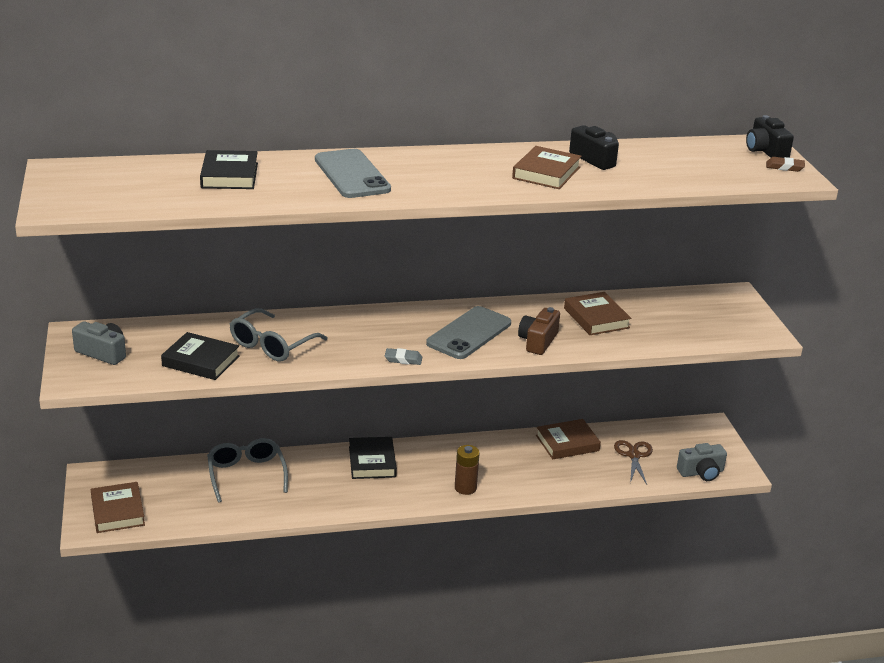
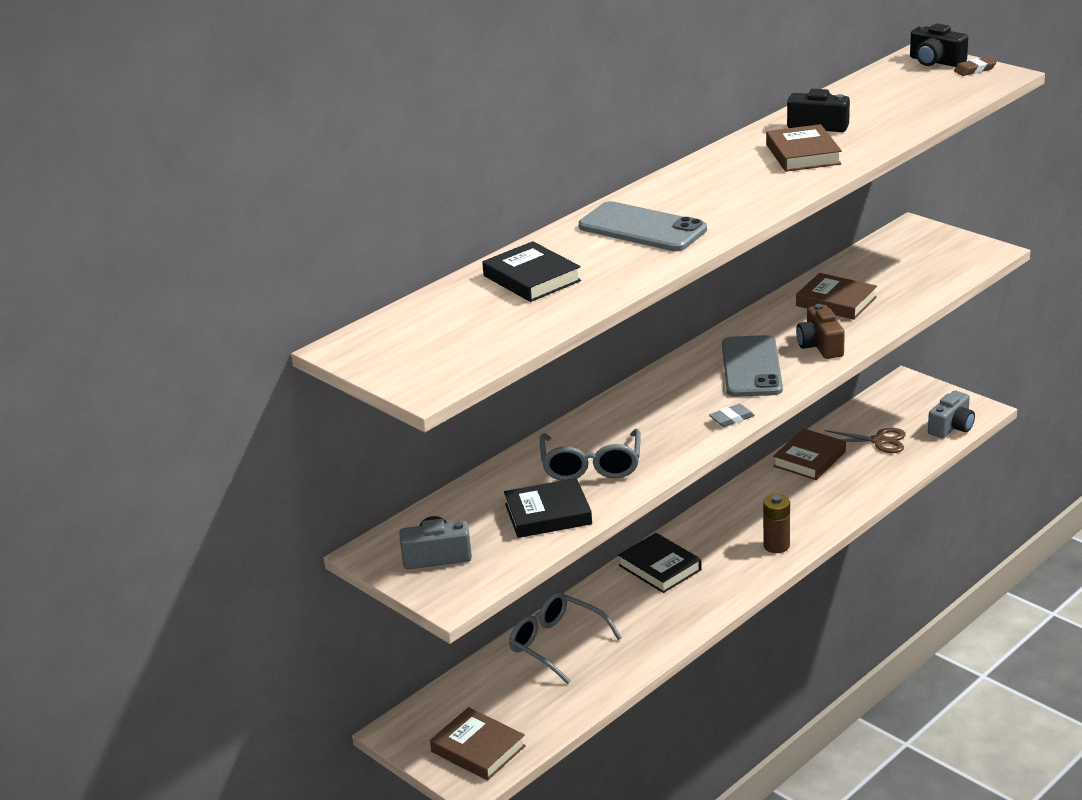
camera: 30 degrees left, 0 degrees up
(634, 455) = (879, 441): brown scissors -> brown scissors turned 135 degrees clockwise

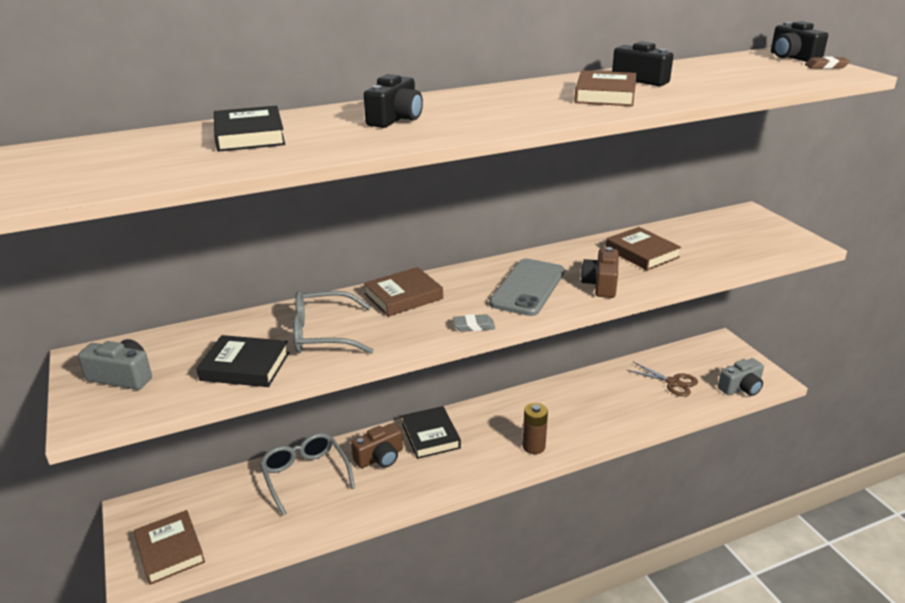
camera: 20 degrees right, 0 degrees up
(591, 466) = (322, 334): grey glasses -> grey glasses turned 60 degrees clockwise
(622, 604) = (380, 457): none -> brown camera
(642, 228) = (396, 119): grey phone -> black camera
(809, 459) = (607, 381): brown book -> brown book (403, 296)

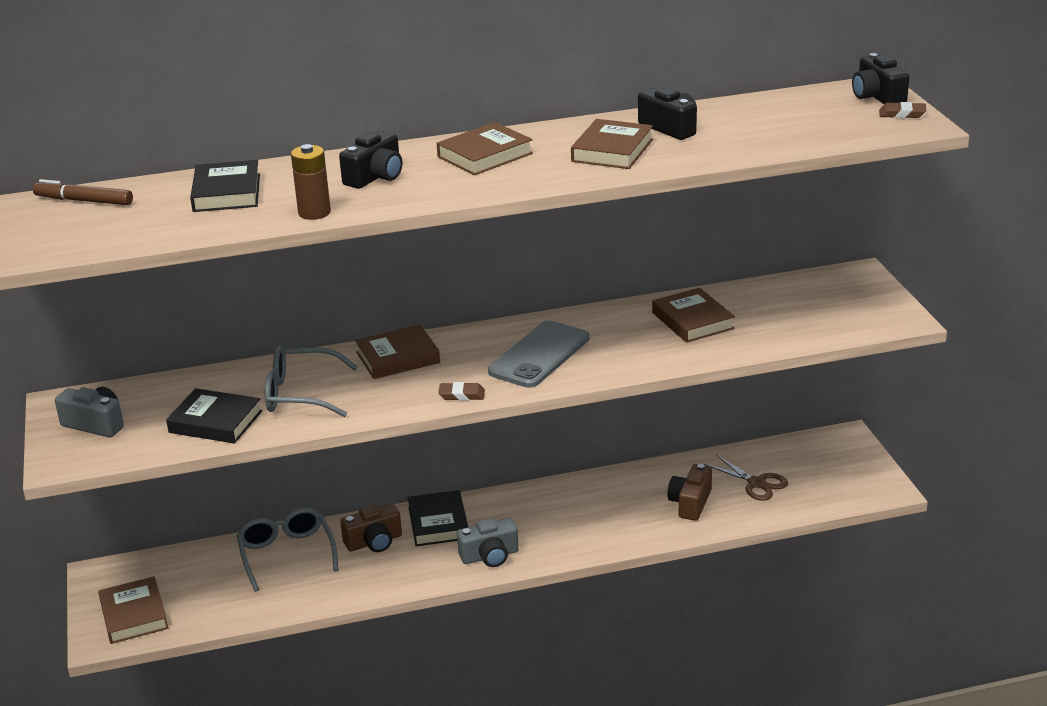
camera: 10 degrees right, 0 degrees up
(97, 147) = (84, 201): none -> brown marker
(474, 326) = (461, 395): grey eraser -> brown eraser
(491, 101) = (485, 155): none -> brown book
(533, 446) = (554, 543): brown battery -> brown battery (314, 213)
(601, 284) = (624, 356): brown camera -> brown camera (690, 503)
(741, 388) = (840, 495): grey camera -> grey camera (490, 556)

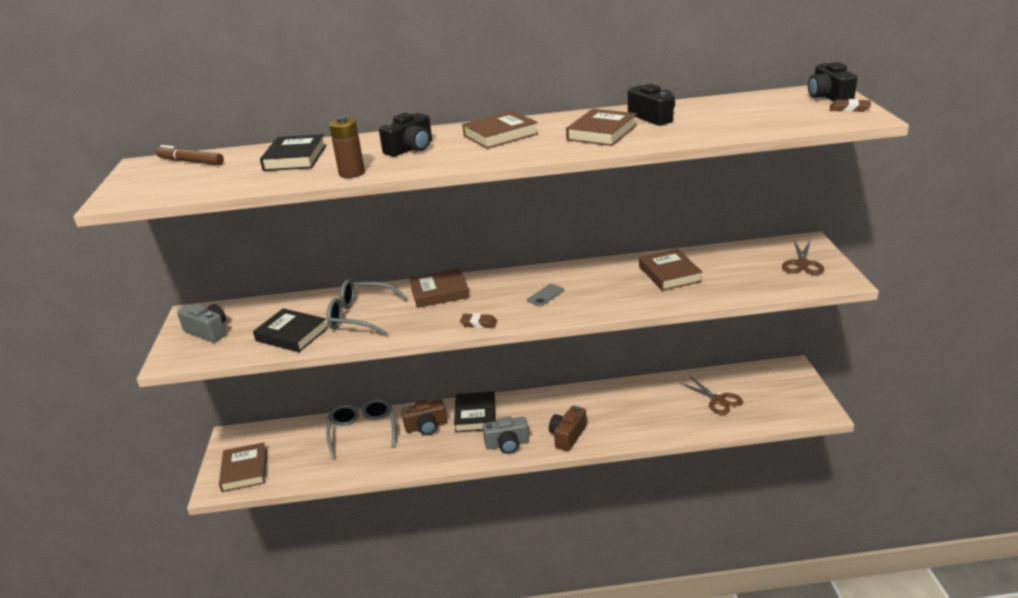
camera: 10 degrees right, 0 degrees up
(539, 355) = (545, 295): grey phone -> grey phone, size x0.44
(690, 503) = (665, 413): brown camera -> brown camera (567, 436)
(855, 301) = (802, 264): none -> brown scissors

